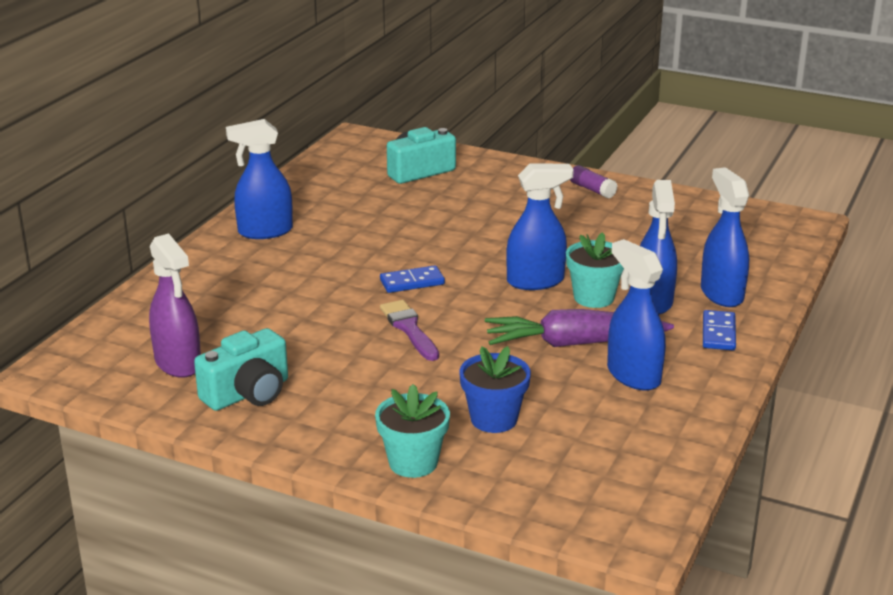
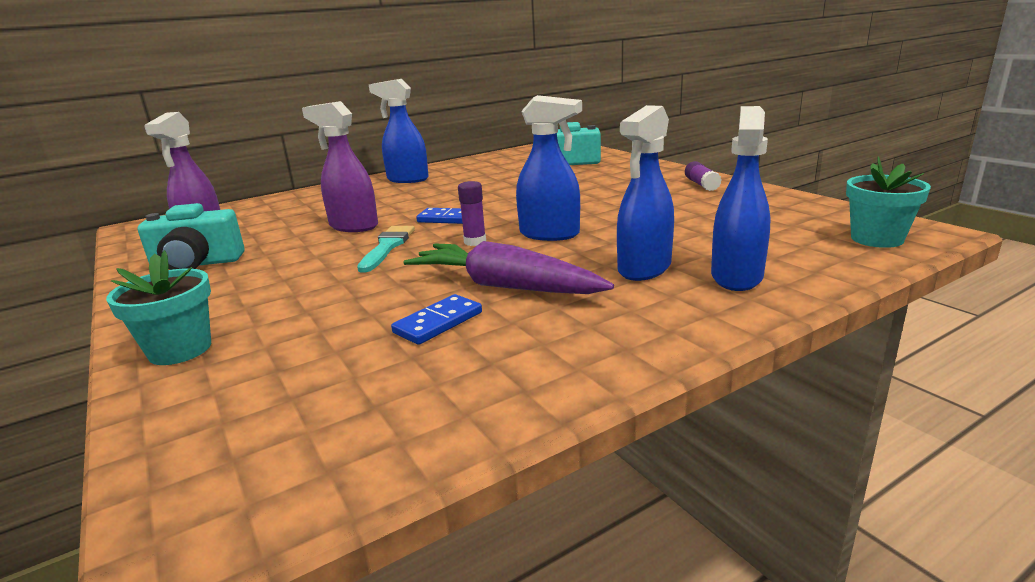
camera: 35 degrees right, 5 degrees down
(327, 312) = (353, 226): none -> purple spray bottle
(409, 329) = (387, 247): purple brush -> turquoise brush
(482, 304) = (475, 242): none -> purple glue stick
(494, 419) = (316, 332): blue flower pot -> none
(594, 297) = (585, 254): turquoise flower pot -> turquoise flower pot (877, 239)
(633, 375) = (518, 329): blue spray bottle -> none
(718, 333) = (683, 312): blue domino -> blue domino (438, 322)

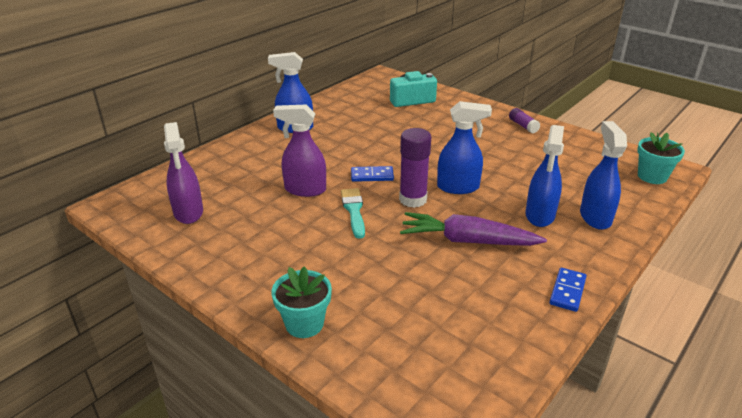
camera: 20 degrees left, 10 degrees up
(197, 264) = (220, 243): turquoise camera -> none
(438, 322) = (452, 277): blue domino -> blue domino (567, 291)
(475, 242) = (413, 199): purple glue stick -> purple glue stick, size x1.78

